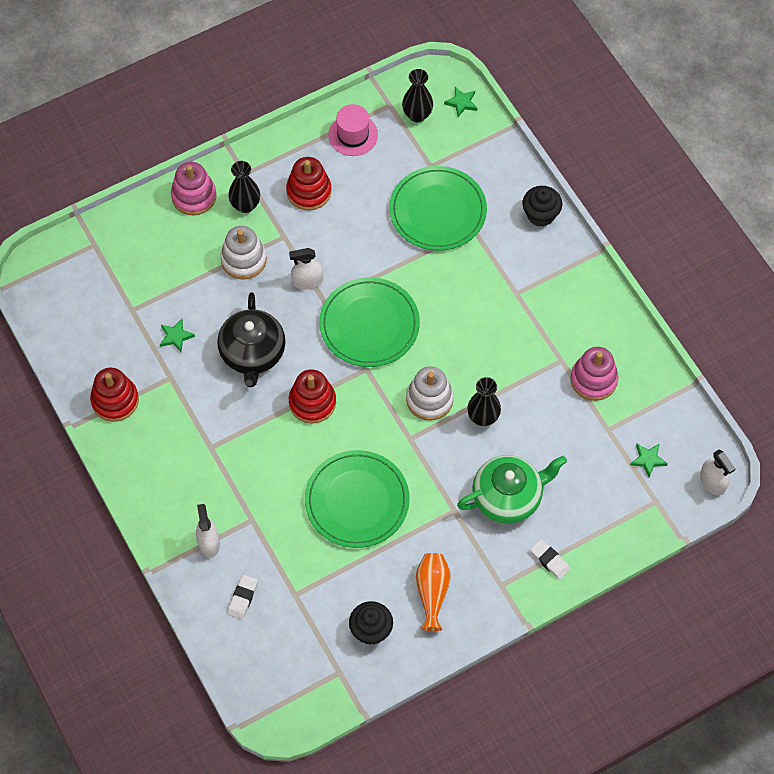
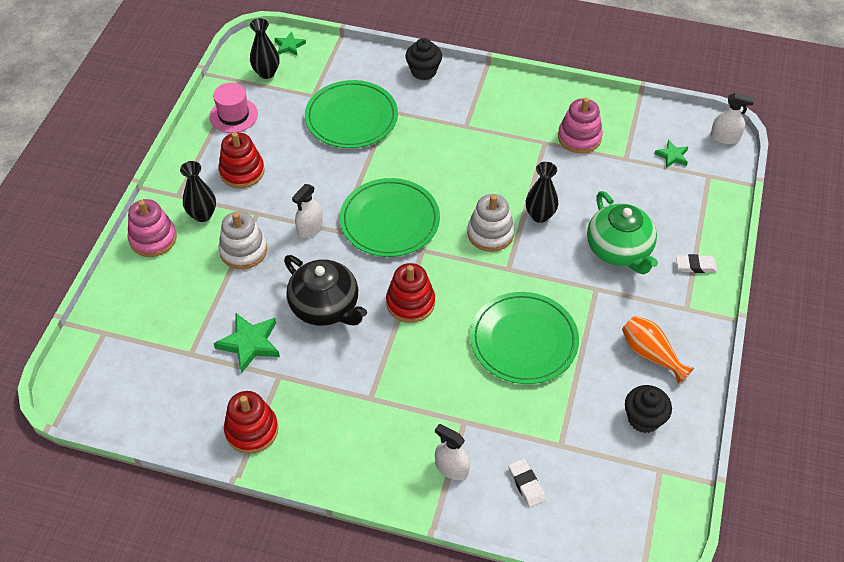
camera: 45 degrees left, 10 degrees down
(176, 336) = (250, 343): green star -> green star, size x1.71
(508, 497) = (619, 250): green teapot -> green teapot turned 135 degrees clockwise

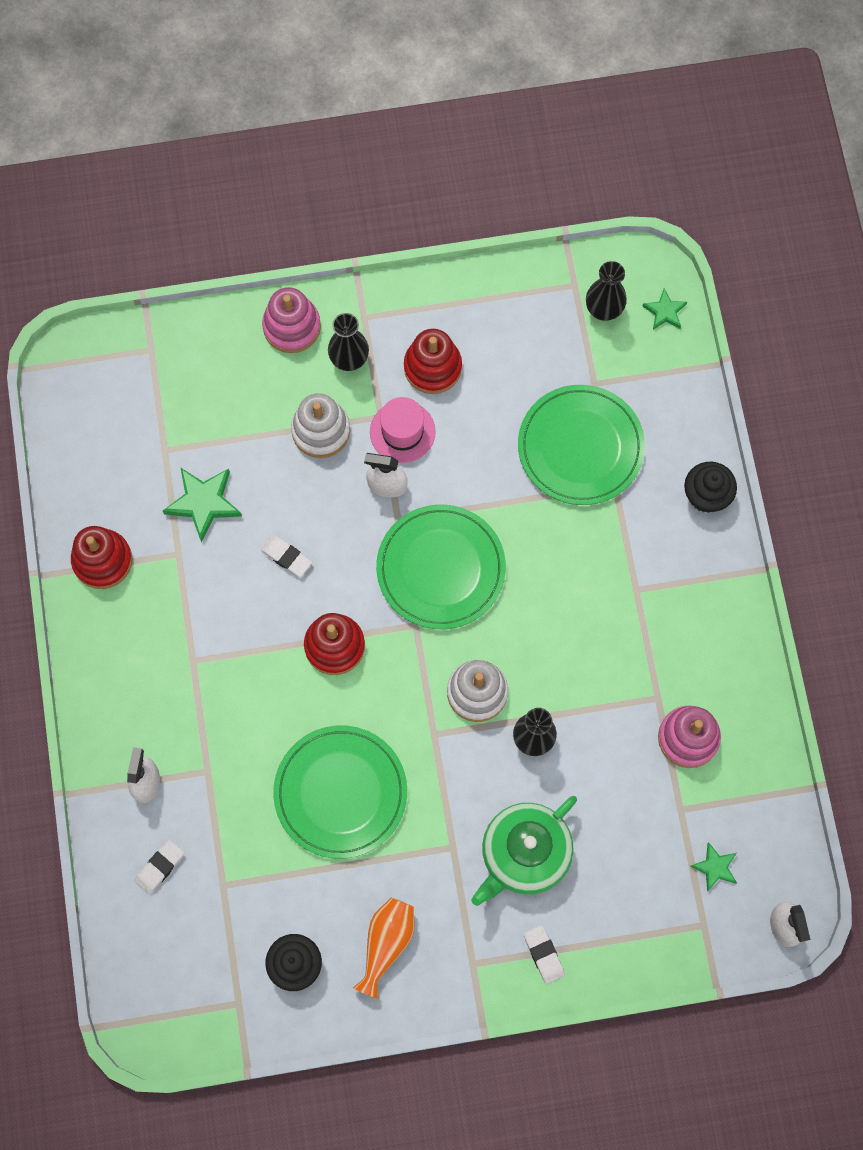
camera: 65 degrees right, 20 degrees up
(233, 115) = (514, 310): pink hat -> pink hat (402, 432)
(325, 307) = (286, 557): black teapot -> white eraser

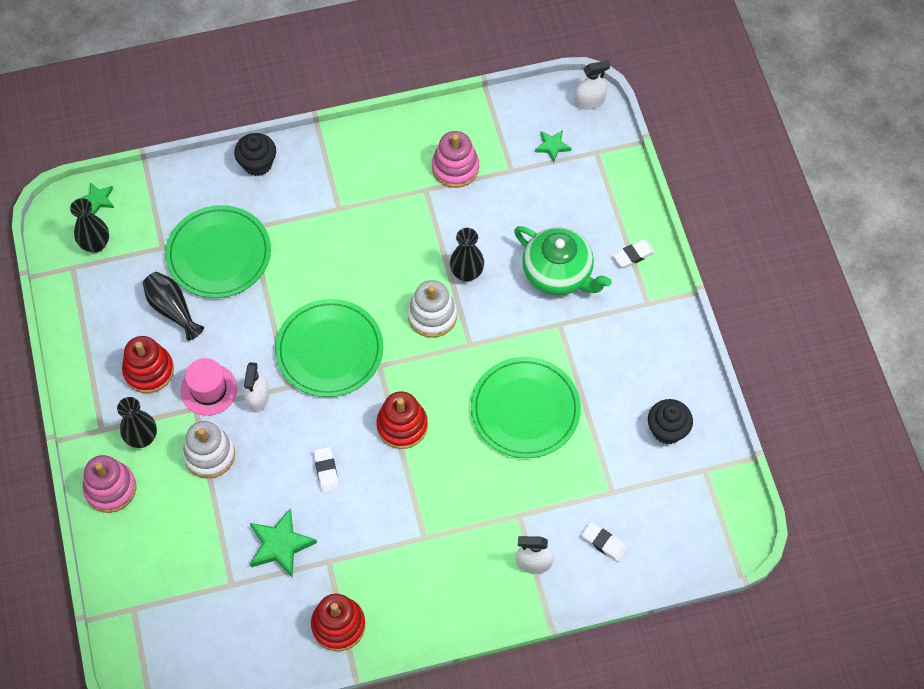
camera: 95 degrees left, 10 degrees down
(286, 557) = (326, 471): white eraser -> white eraser turned 45 degrees counterclockwise
(386, 943) = (641, 365): orange vase -> none
(510, 394) = (172, 309): none -> black vase

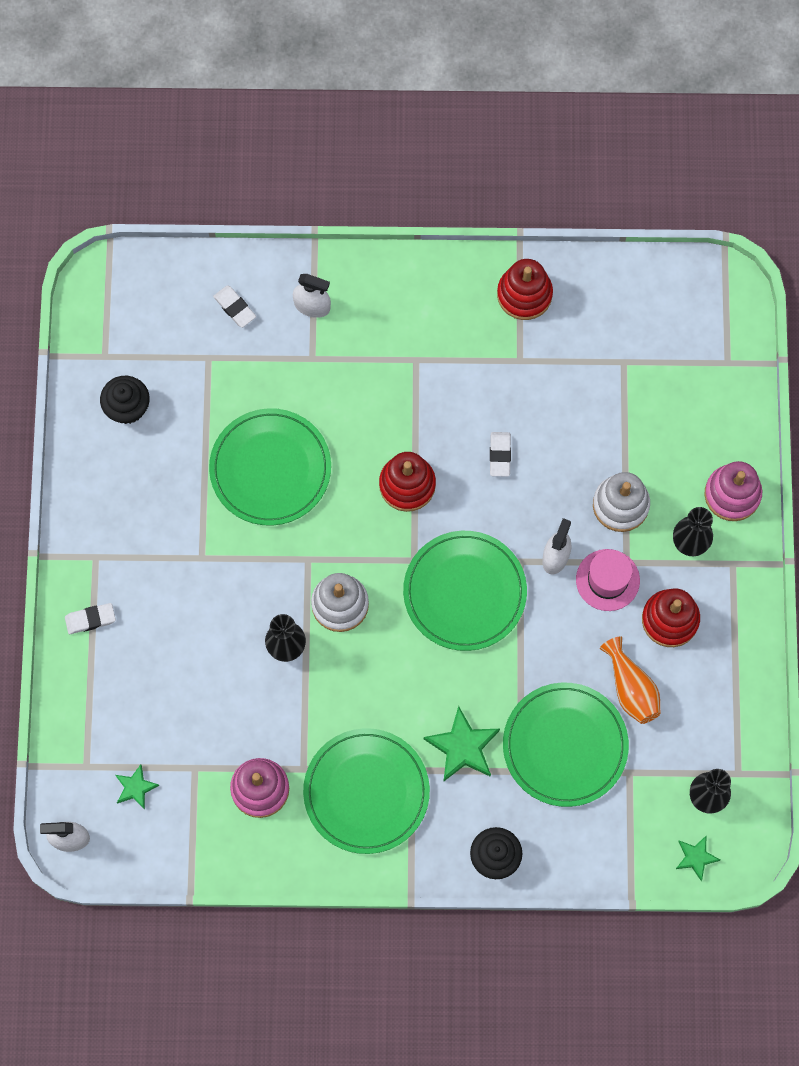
camera: 165 degrees left, 10 degrees up
(172, 309) = (631, 688): black vase -> orange vase
(280, 545) = (565, 389): green star -> green star (463, 747)
(371, 185) = (366, 792): none -> green plate
(558, 273) = (183, 619): green teapot -> none

